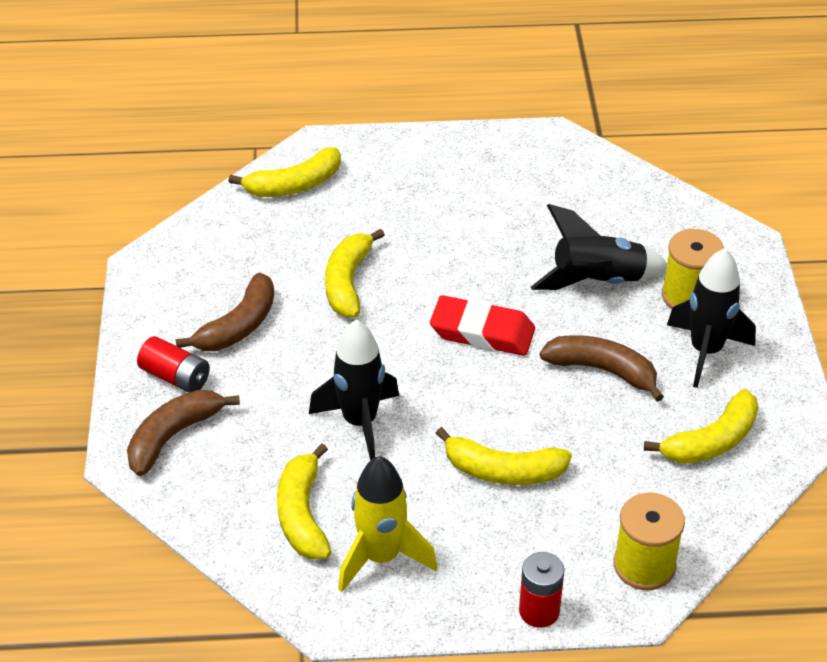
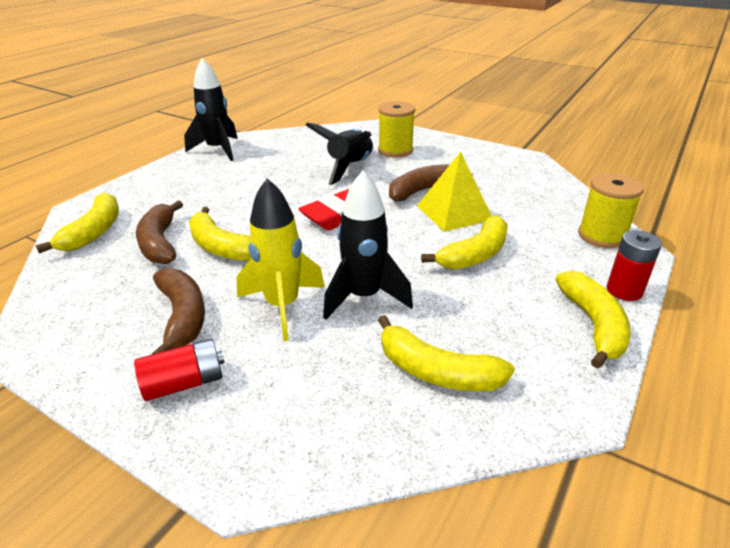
camera: 55 degrees left, 10 degrees down
(173, 436) = (254, 420): brown banana -> brown banana (160, 243)
(381, 557) = (521, 345): yellow rocket -> yellow rocket (282, 306)
(577, 419) = (454, 212): none -> yellow pyramid
(705, 351) = (442, 160): black rocket -> black rocket (218, 150)
(711, 441) = (512, 181): yellow banana -> yellow banana (593, 325)

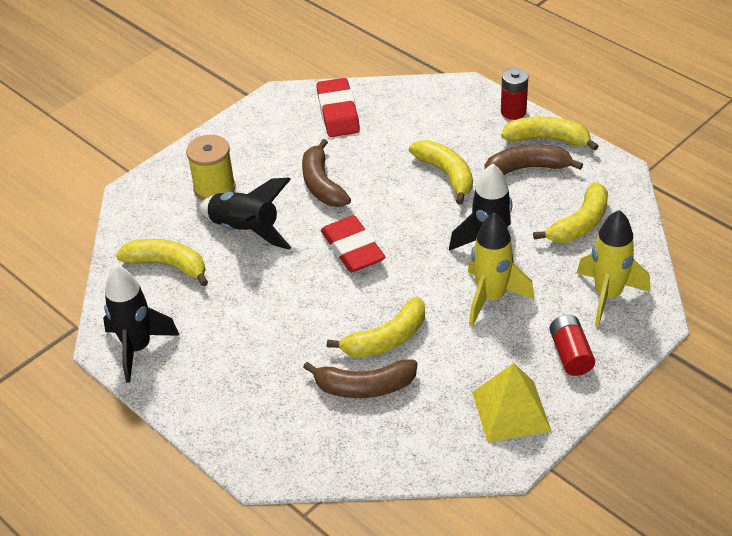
camera: 75 degrees left, 10 degrees up
(94, 232) = (323, 446): yellow banana -> yellow banana (168, 265)
(182, 317) = (492, 360): brown banana -> brown banana (527, 168)
(296, 414) = (608, 295): none -> yellow rocket
(454, 212) = (372, 172): yellow pyramid -> yellow pyramid (511, 411)
(528, 186) = (338, 112): none -> red eraser
(602, 236) = (439, 97): yellow spool -> none

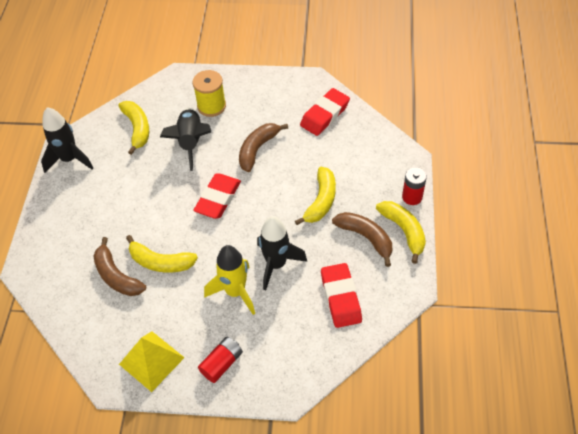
camera: 50 degrees right, 10 degrees up
(579, 224) = (341, 297): yellow banana -> red eraser
(608, 295) = (289, 353): yellow rocket -> none

